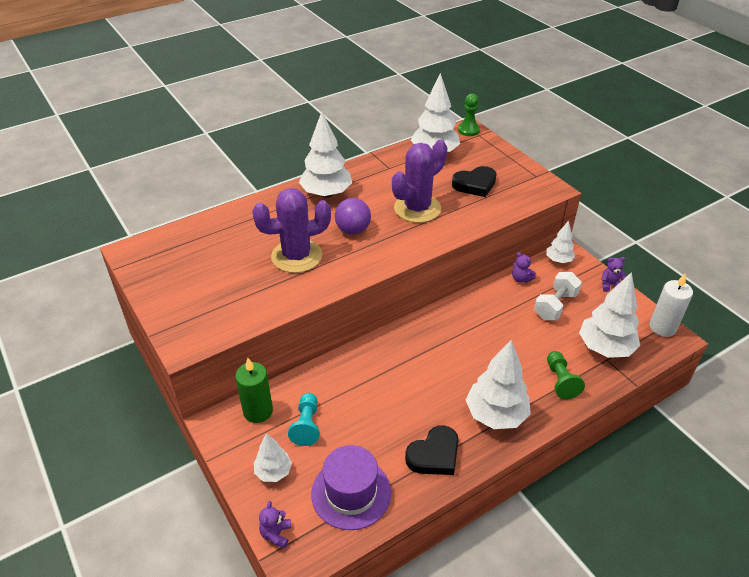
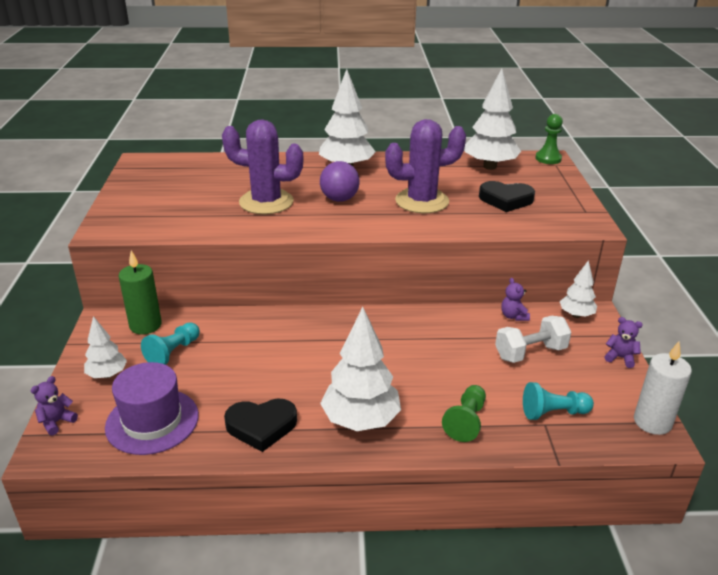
camera: 30 degrees right, 10 degrees down
(605, 348) = (553, 413): white tree -> turquoise pawn

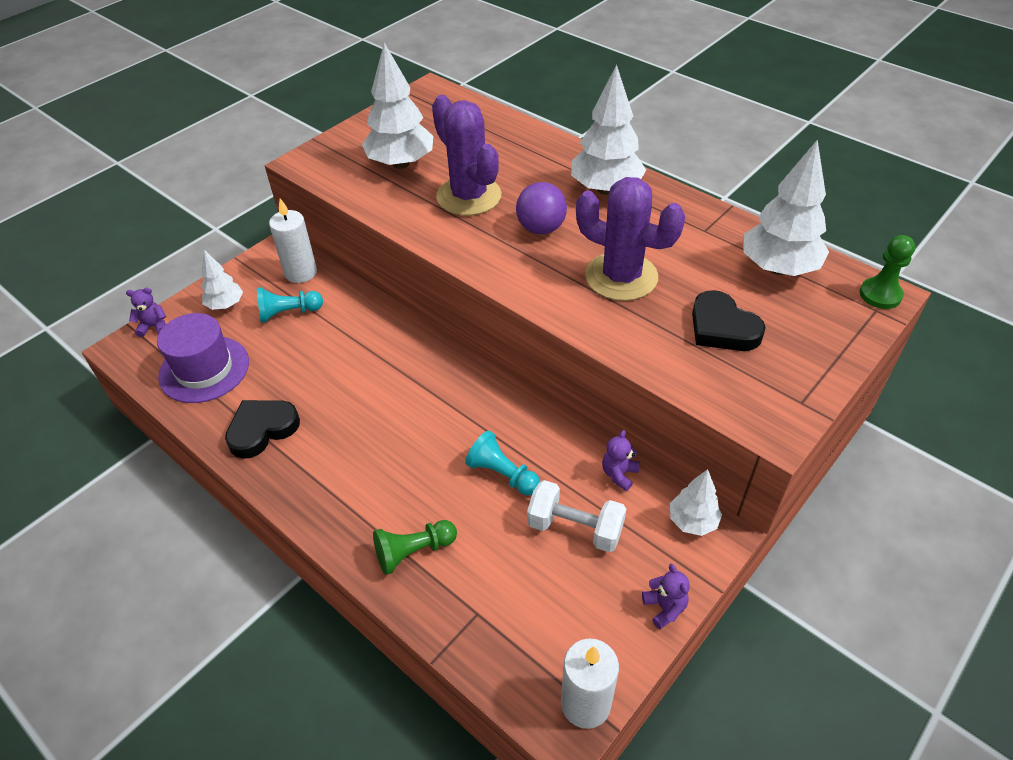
camera: 45 degrees right, 15 degrees up
(145, 325) = (301, 272): green candle -> white candle
(261, 426) = (262, 430): black heart -> black heart turned 105 degrees clockwise
(361, 421) = (334, 482): white tree -> white tree (401, 164)
(553, 413) = (502, 609): turquoise pawn -> turquoise pawn (502, 474)

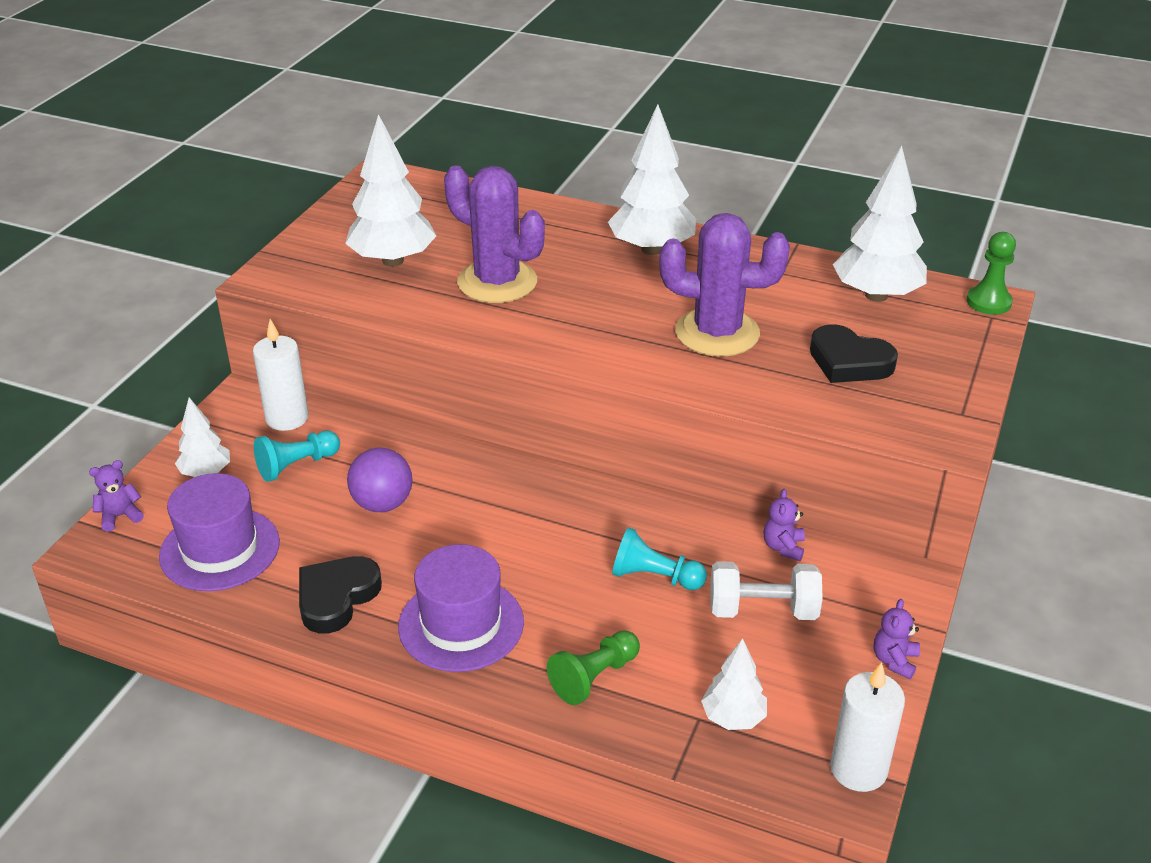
camera: 20 degrees left, 10 degrees down
(338, 476) = (461, 624): none -> purple hat
(541, 228) = (600, 301): purple ball -> purple ball (382, 504)
(664, 608) = (894, 660): purple teddy bear -> purple teddy bear turned 120 degrees counterclockwise
(692, 521) = (882, 574): white tree -> white tree (733, 718)

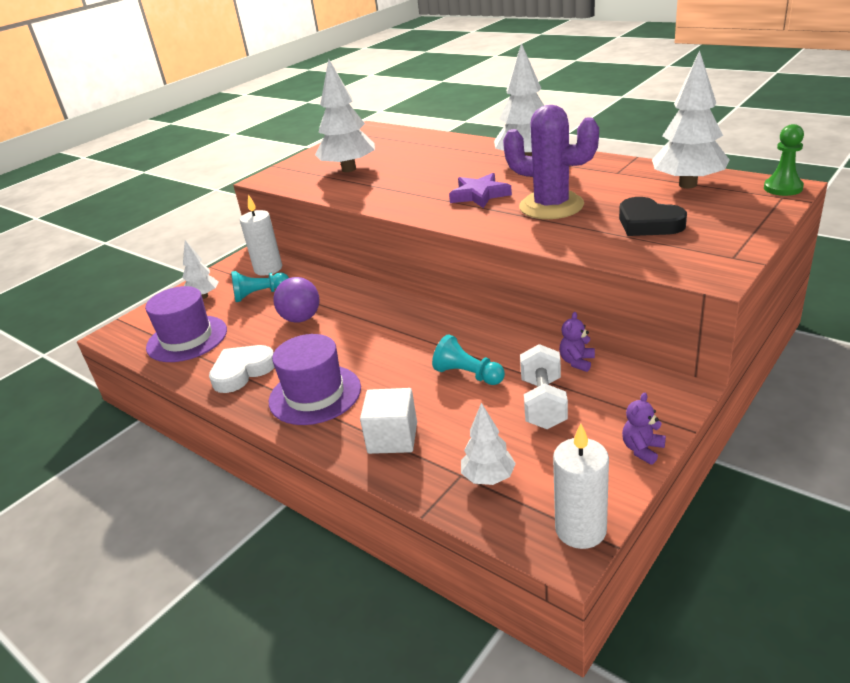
camera: 20 degrees right, 5 degrees down
(120, 516) = (141, 317): purple teddy bear -> none
(336, 597) = (242, 371): black heart -> white heart
(497, 282) = (409, 179): purple cactus -> none
(594, 677) = (392, 438): green pawn -> white cube
(612, 313) = (479, 195): none -> purple star
(762, 610) = (543, 403): white dumbbell -> white dumbbell turned 75 degrees clockwise

